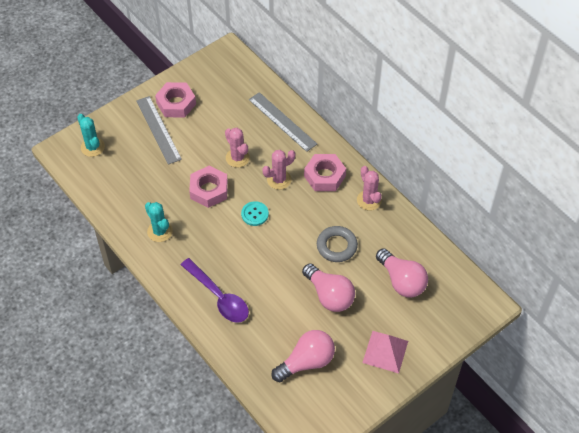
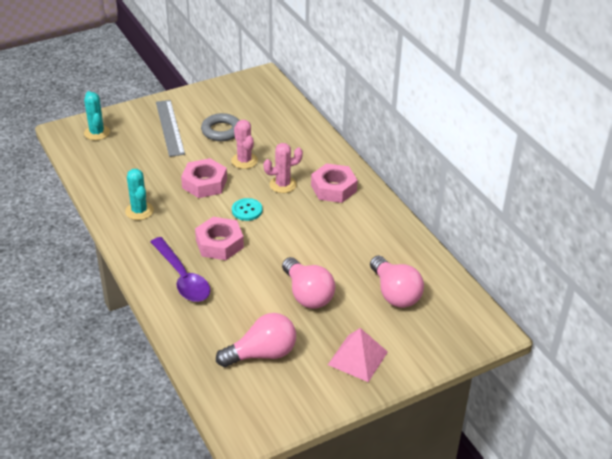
camera: 10 degrees right, 15 degrees down
(176, 103) = (195, 109): pink nut -> pink nut (219, 244)
(282, 121) = (301, 137): grey ruler -> none
(336, 246) = (329, 251): grey ring -> grey ring (221, 131)
(369, 200) = (377, 215): pink cactus -> none

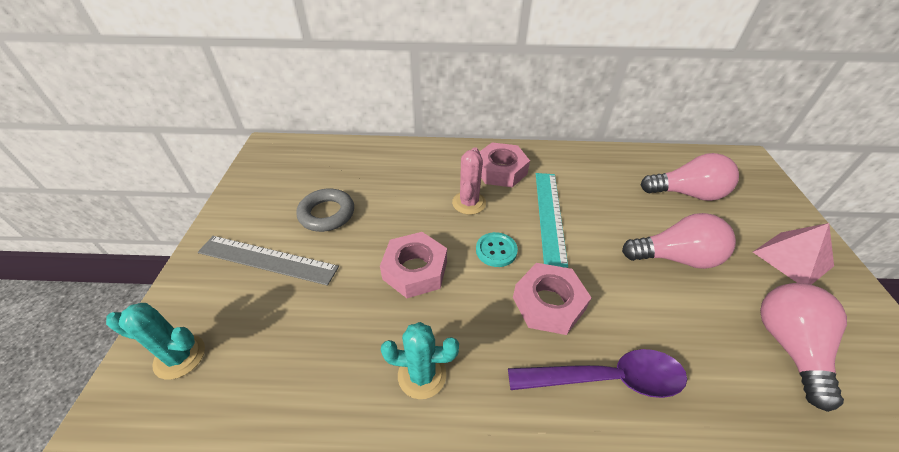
camera: 60 degrees left, 5 degrees up
(244, 161) = (401, 216): pink cactus -> none
(302, 225) = (550, 215): none -> turquoise ruler

